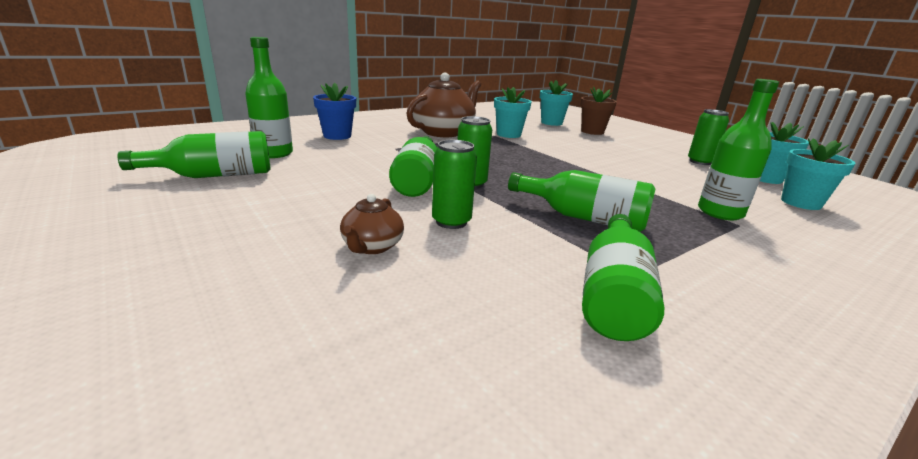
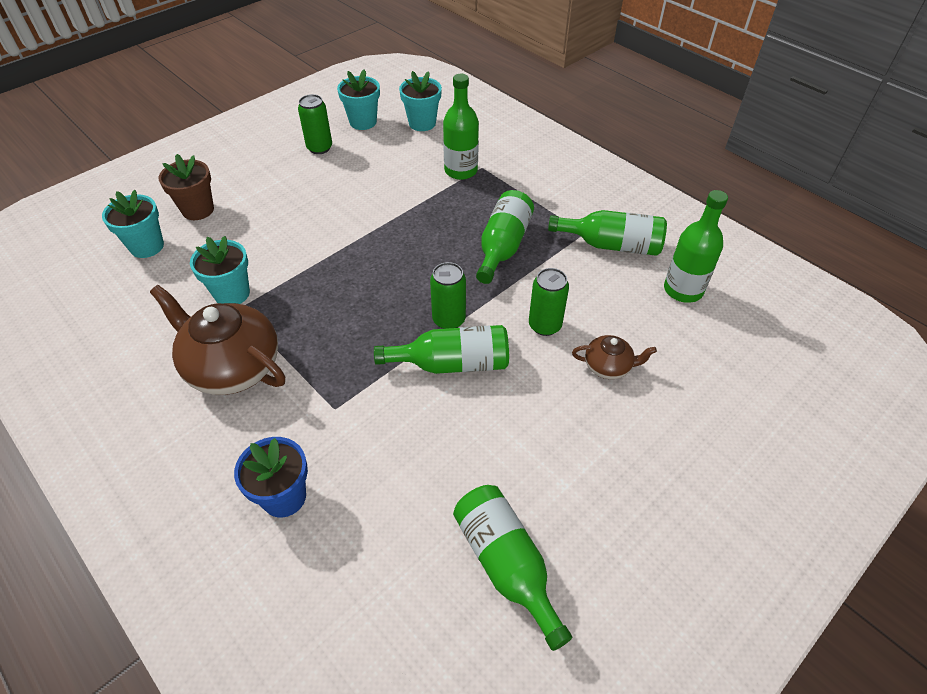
camera: 95 degrees left, 25 degrees up
(274, 153) = (398, 542): green bottle -> green bottle (683, 290)

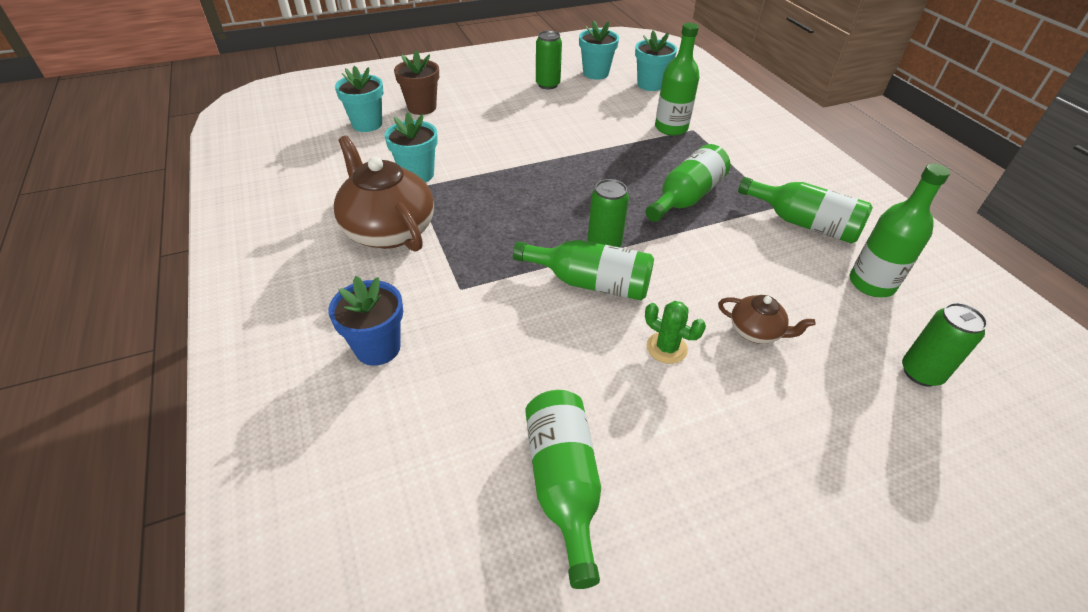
camera: 20 degrees right, 5 degrees down
(542, 407) = (666, 348): none -> green cactus
(545, 325) = (701, 275): green can -> green can (921, 373)

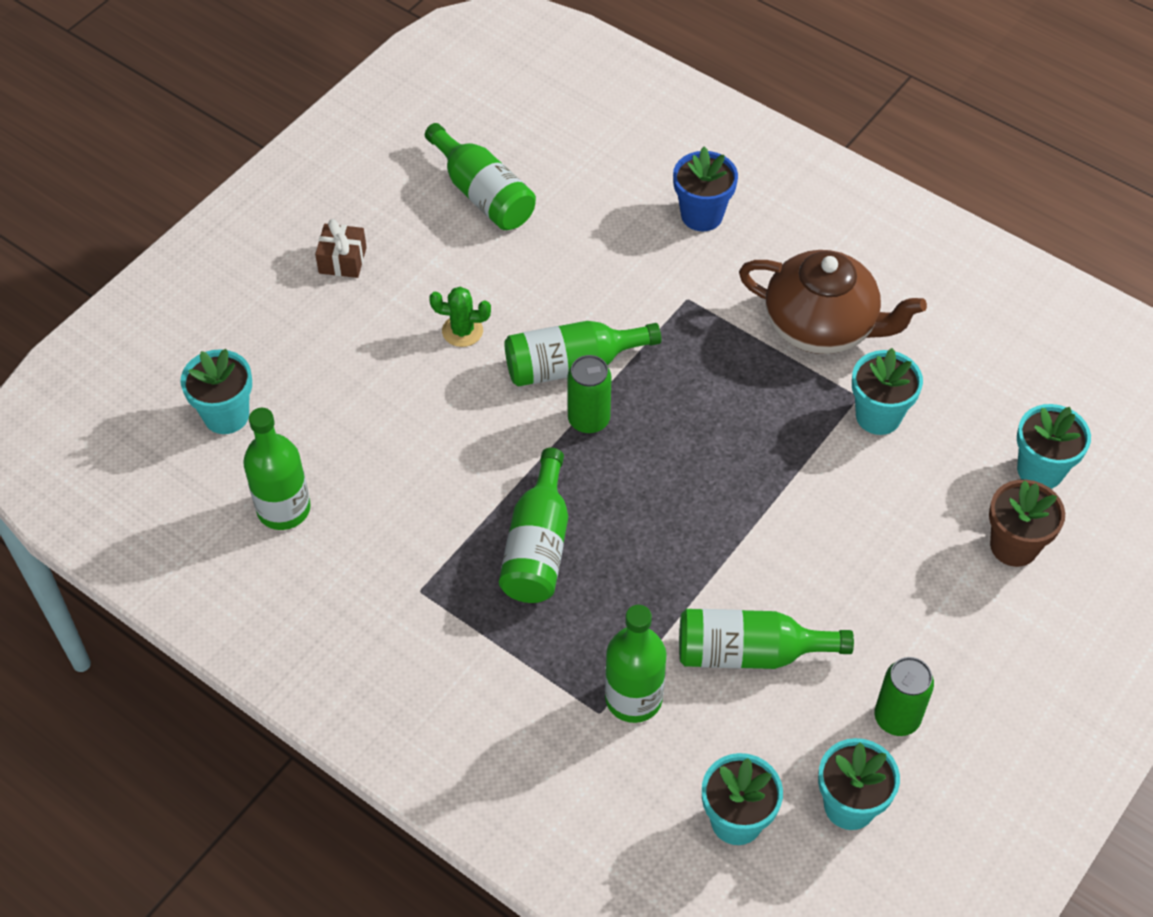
camera: 150 degrees right, 10 degrees up
(756, 331) = (388, 387): brown teapot -> none
(763, 481) = (342, 260): none -> brown gift
(803, 223) = (379, 573): green bottle -> green bottle (750, 653)
(921, 373) = (226, 415): green can -> turquoise flower pot

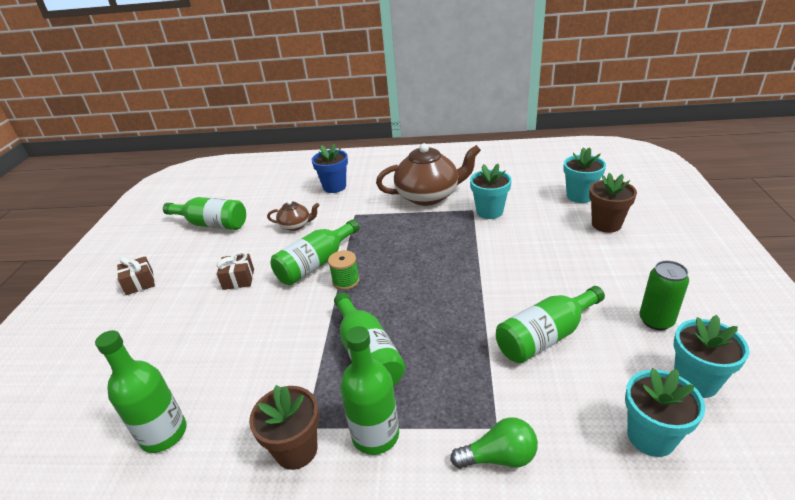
camera: 30 degrees left, 20 degrees down
(226, 415) = (87, 399): turquoise flower pot -> none
(396, 609) = (296, 450): none -> brown flower pot
(462, 331) = (238, 279): green cactus -> brown gift
(576, 741) = (499, 457): none -> green light bulb
(589, 420) = (346, 281): green can -> green spool
(592, 270) = (296, 225): none -> brown teapot
(633, 698) = (508, 403): green bottle -> green bottle (375, 435)

